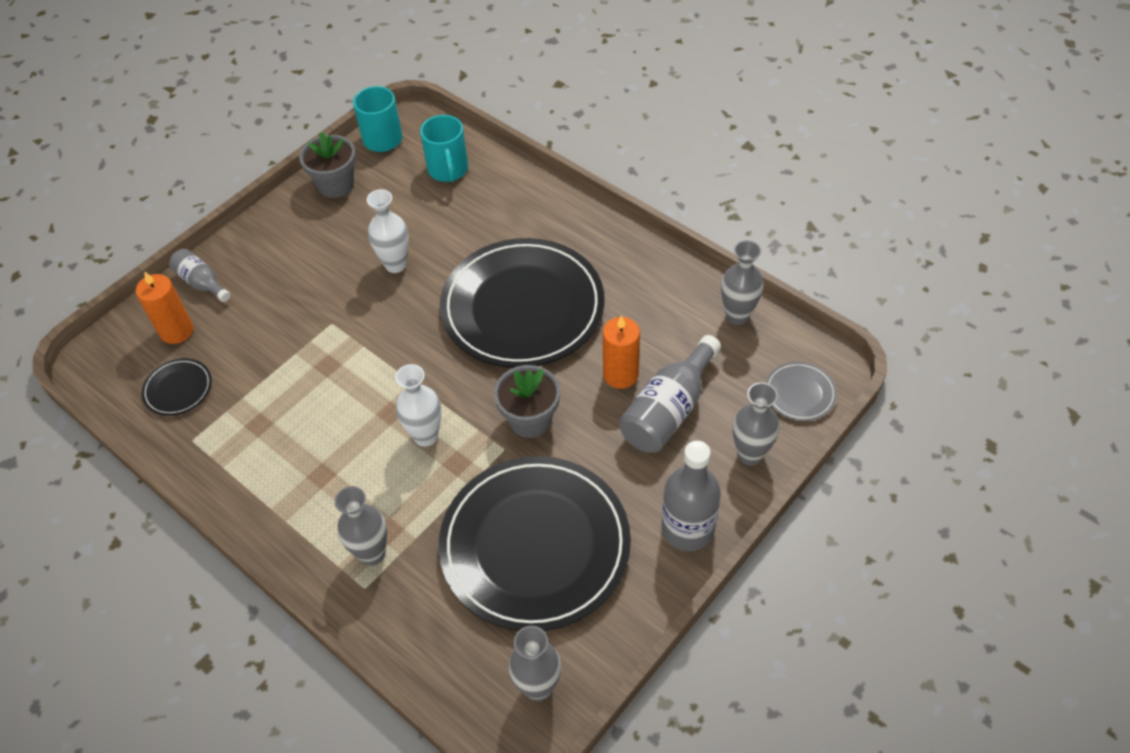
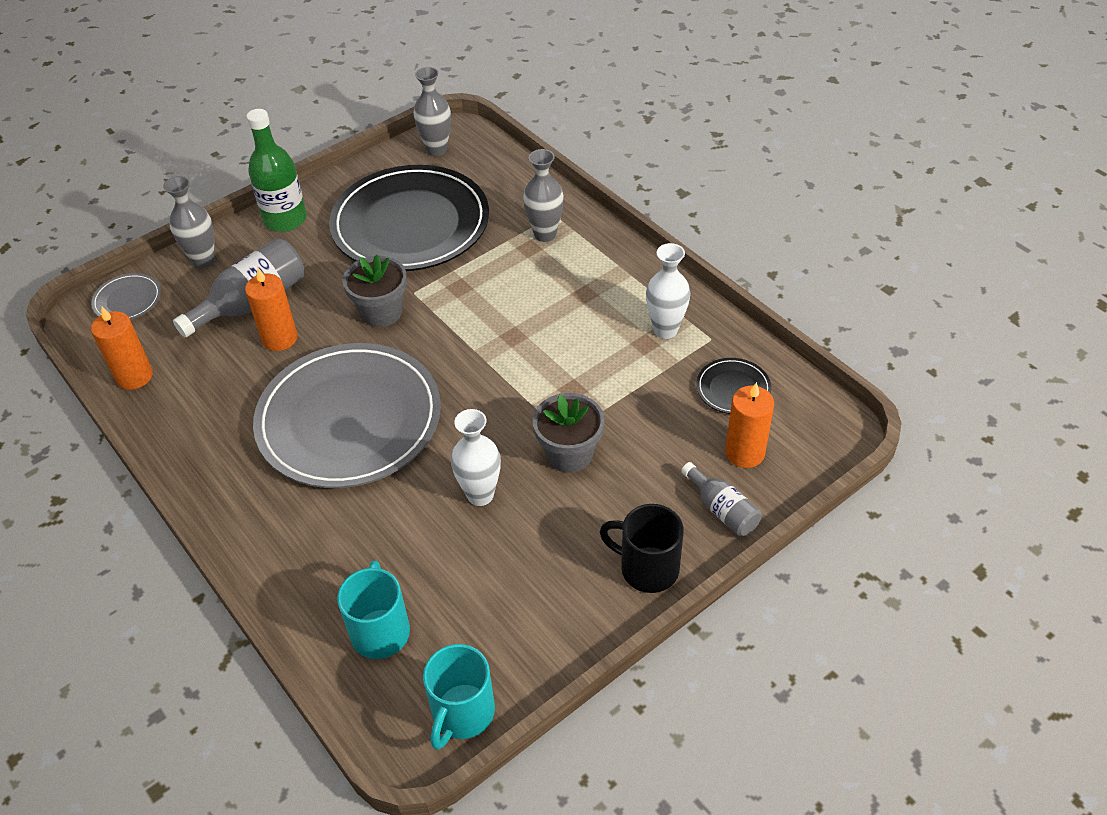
camera: 170 degrees left, 5 degrees down
(263, 234) = (647, 568): none -> black mug
(336, 185) = (543, 634): grey flower pot -> grey flower pot (569, 454)
(426, 436) = (482, 312): white vase -> white vase (665, 330)
(522, 307) = (349, 420): black plate -> grey plate
(687, 529) = (285, 219): grey bottle -> green bottle
(737, 316) = (134, 376): grey vase -> orange candle

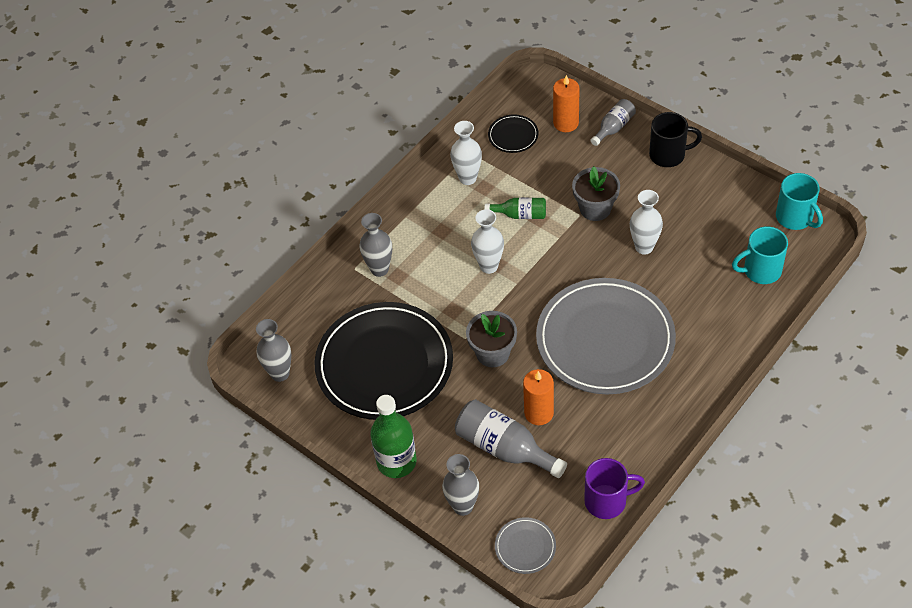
camera: 100 degrees left, 5 degrees up
(134, 376) = (607, 501): orange candle -> purple mug
(462, 713) = (795, 218): turquoise mug -> turquoise mug turned 45 degrees clockwise
(511, 328) = (489, 266): none -> white vase
(585, 372) = (520, 215): none -> green bottle
(647, 568) = (668, 155): black mug -> black mug turned 105 degrees counterclockwise

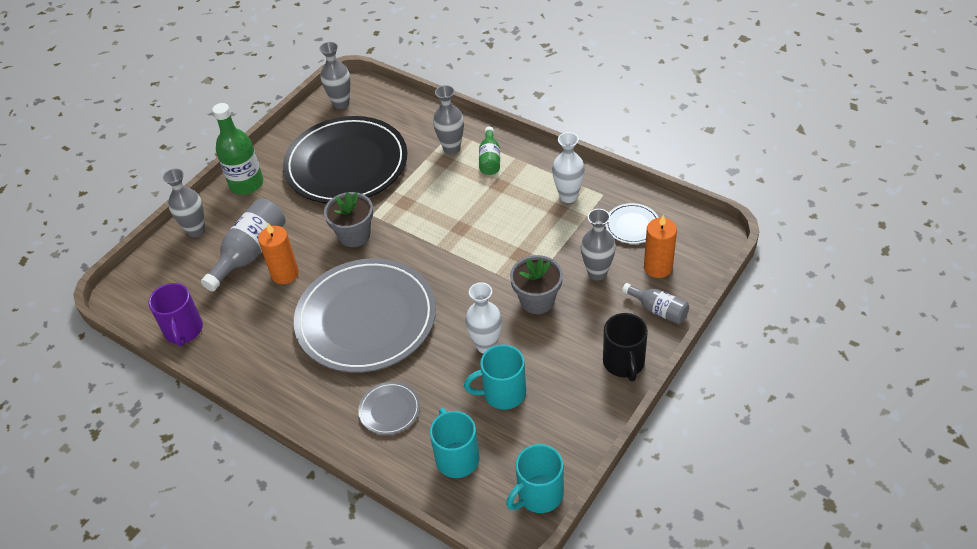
camera: 85 degrees right, 5 degrees down
(489, 266) = (457, 222): white vase -> none
(513, 135) = (632, 225): black plate -> white plate
(520, 215) = (524, 240): green bottle -> green bottle (490, 159)
(525, 547) = (149, 275): grey plate -> grey plate (389, 410)
(567, 164) = (597, 273): none -> grey vase
(696, 237) = (503, 393): none -> turquoise mug

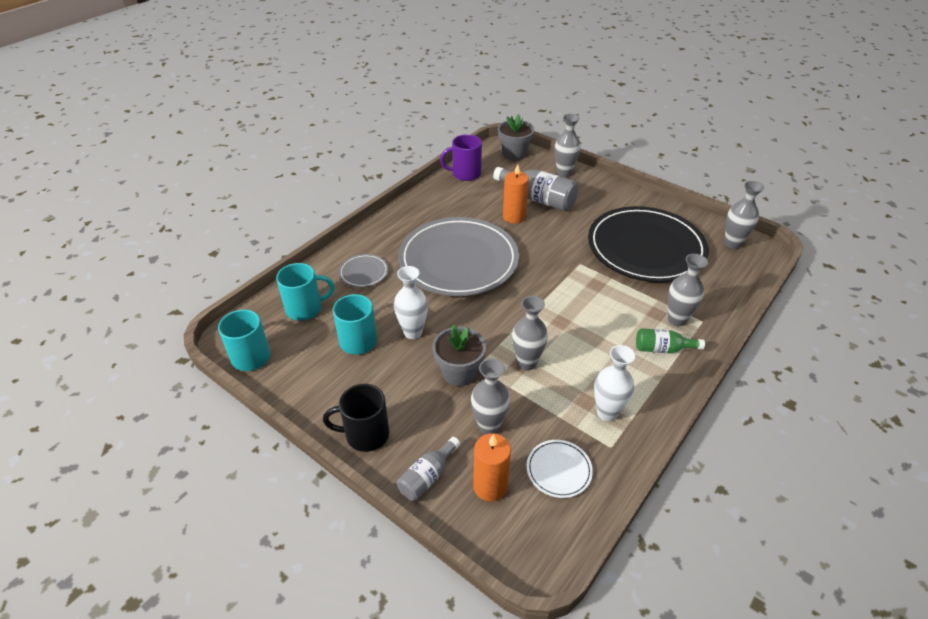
camera: 90 degrees right, 5 degrees down
(246, 184) = (617, 194): green bottle -> none
(354, 235) = (555, 253): grey flower pot -> grey flower pot (514, 153)
(518, 251) = (526, 363): none -> grey vase

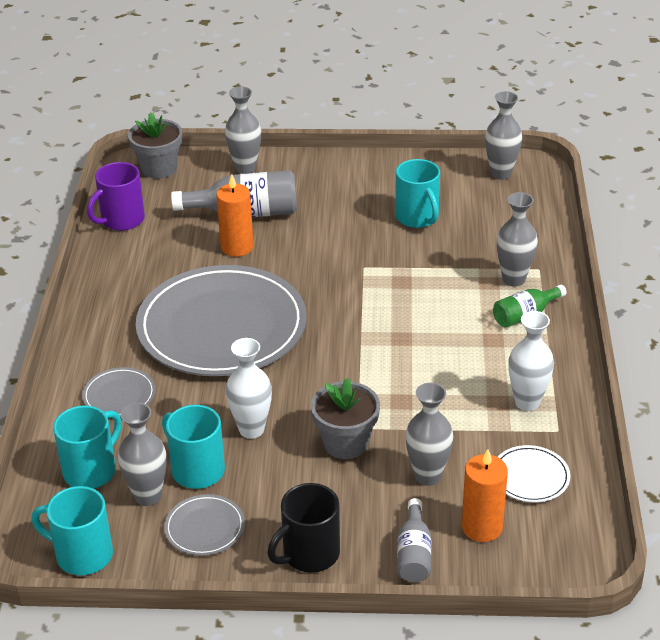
camera: 35 degrees left, 5 degrees down
(326, 379) = (205, 528): none -> grey plate
(526, 363) = (406, 397): grey vase -> grey vase (147, 496)
(645, 248) = (417, 217): black plate -> turquoise mug

